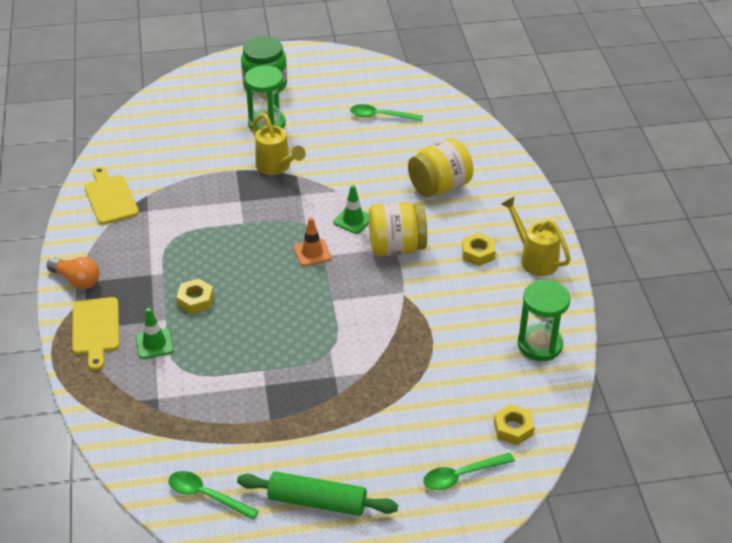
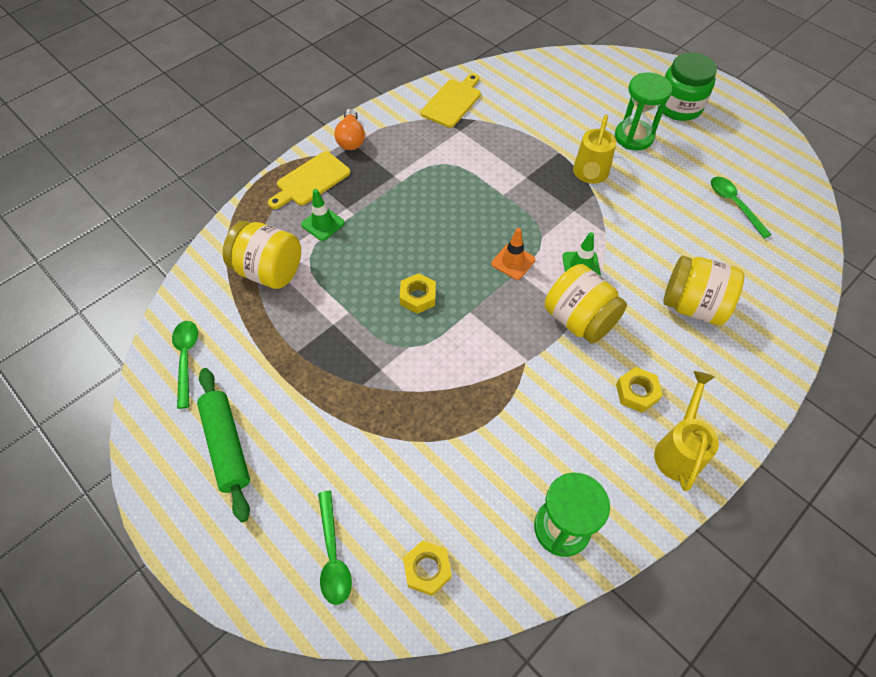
camera: 55 degrees right, 15 degrees up
(168, 401) = (269, 271): none -> yellow jar
(195, 300) = (390, 219): yellow nut -> yellow nut (418, 297)
(462, 475) = (333, 555): green spoon -> green spoon turned 135 degrees counterclockwise

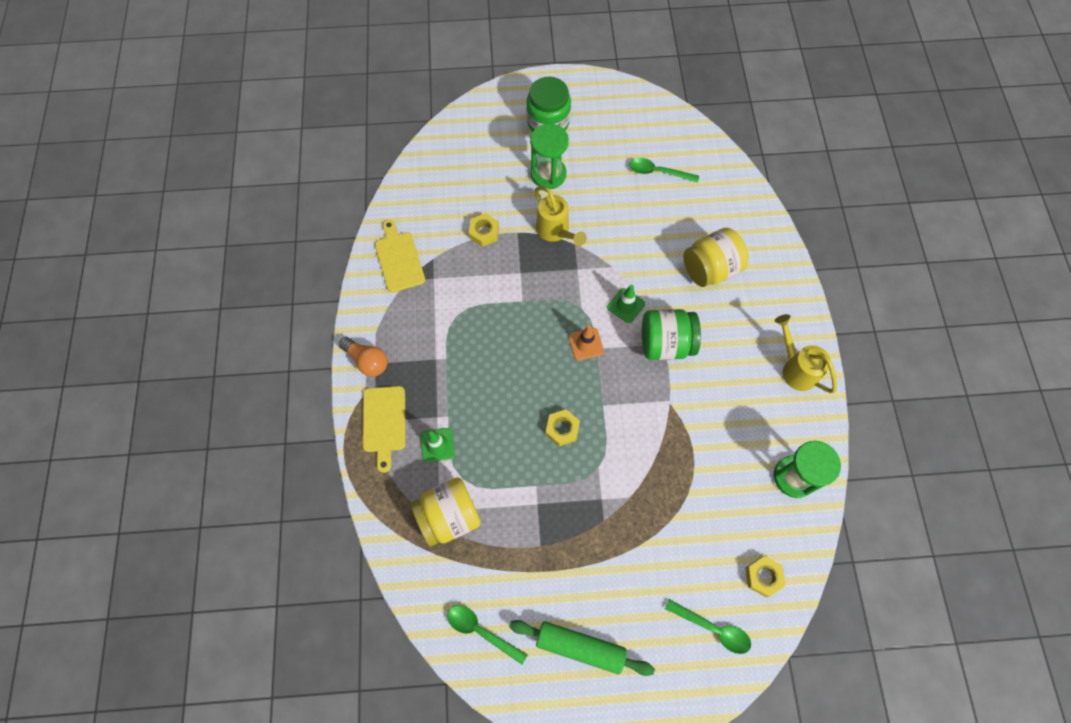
camera: 50 degrees left, 10 degrees up
(579, 320) = (665, 343): yellow jar -> green jar
(637, 392) = (742, 357): yellow nut -> yellow nut (484, 232)

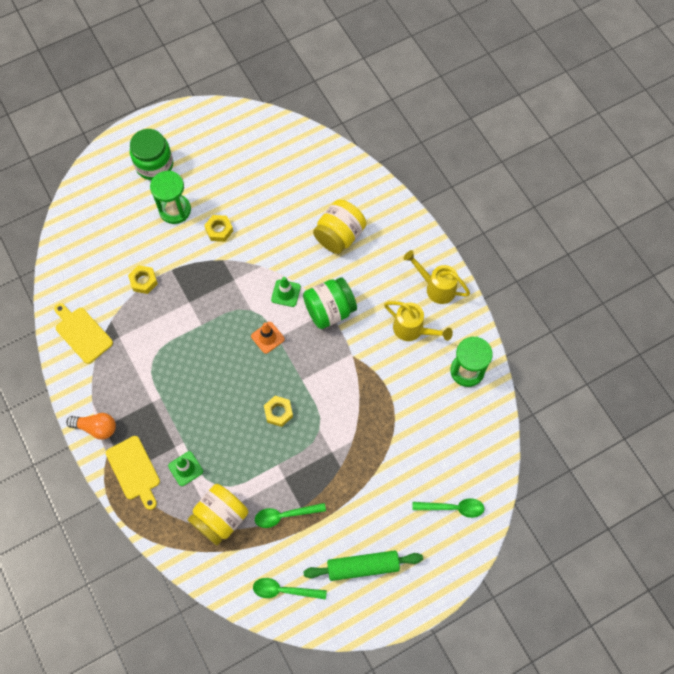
camera: 25 degrees left, 0 degrees up
(556, 232) = (203, 256): yellow watering can -> yellow watering can (413, 330)
(658, 172) = (264, 172): green spoon -> green spoon (285, 515)
(763, 577) = (473, 454): yellow nut -> yellow nut (219, 230)

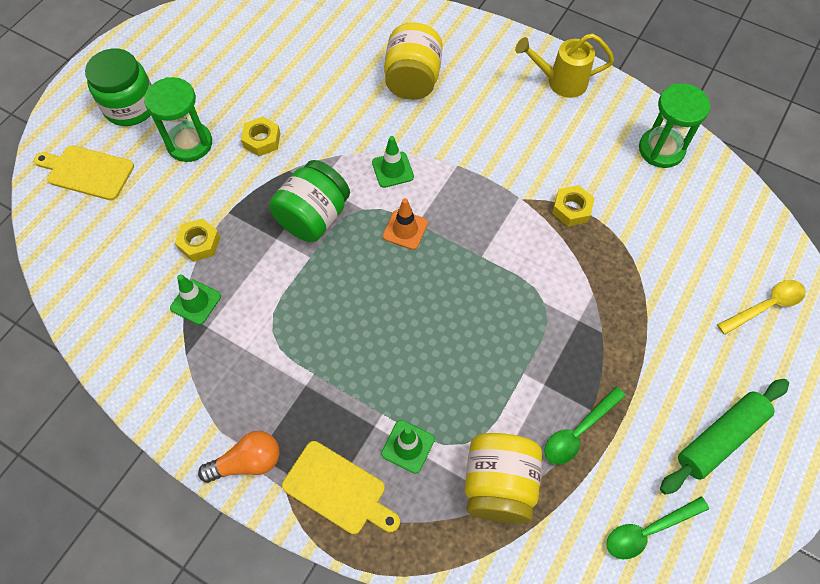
camera: 30 degrees left, 5 degrees down
(82, 333) = (151, 348): yellow cutting board -> yellow cutting board (87, 172)
(121, 318) = (196, 302): none -> green traffic cone
(278, 412) = (480, 309): yellow nut -> yellow nut (571, 209)
(329, 310) = (458, 163): green jar -> green jar (313, 217)
(413, 330) = (569, 137): yellow watering can -> none
(453, 508) = (766, 306): green spoon -> yellow spoon

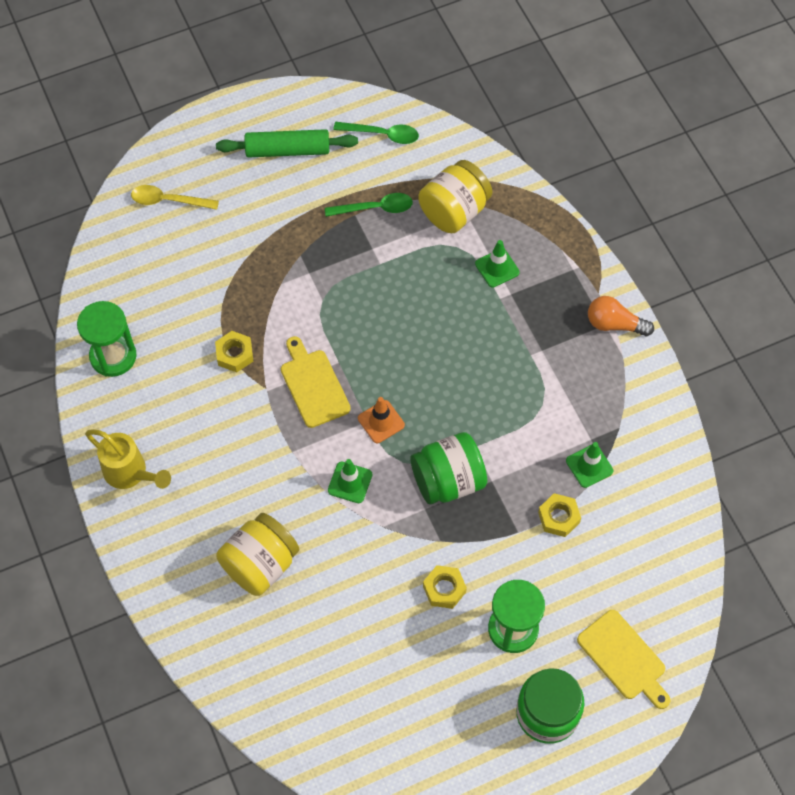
camera: 145 degrees left, 0 degrees up
(338, 490) = (562, 271): yellow cutting board -> yellow cutting board (313, 385)

